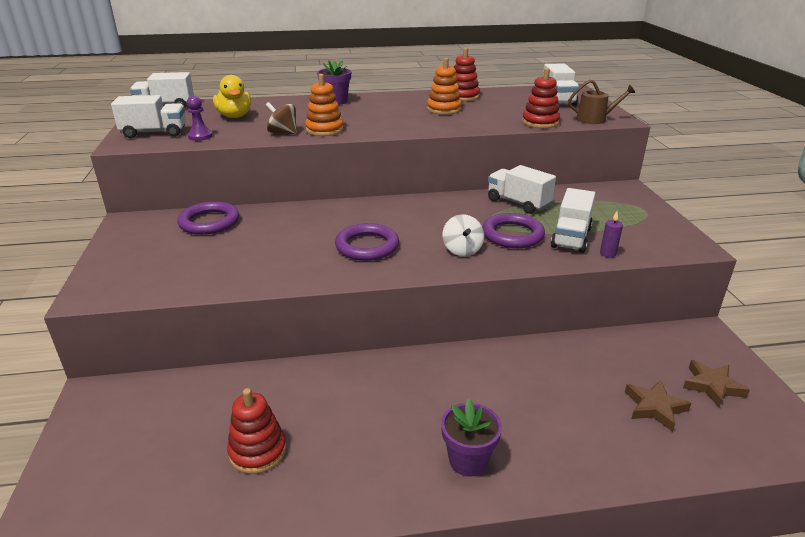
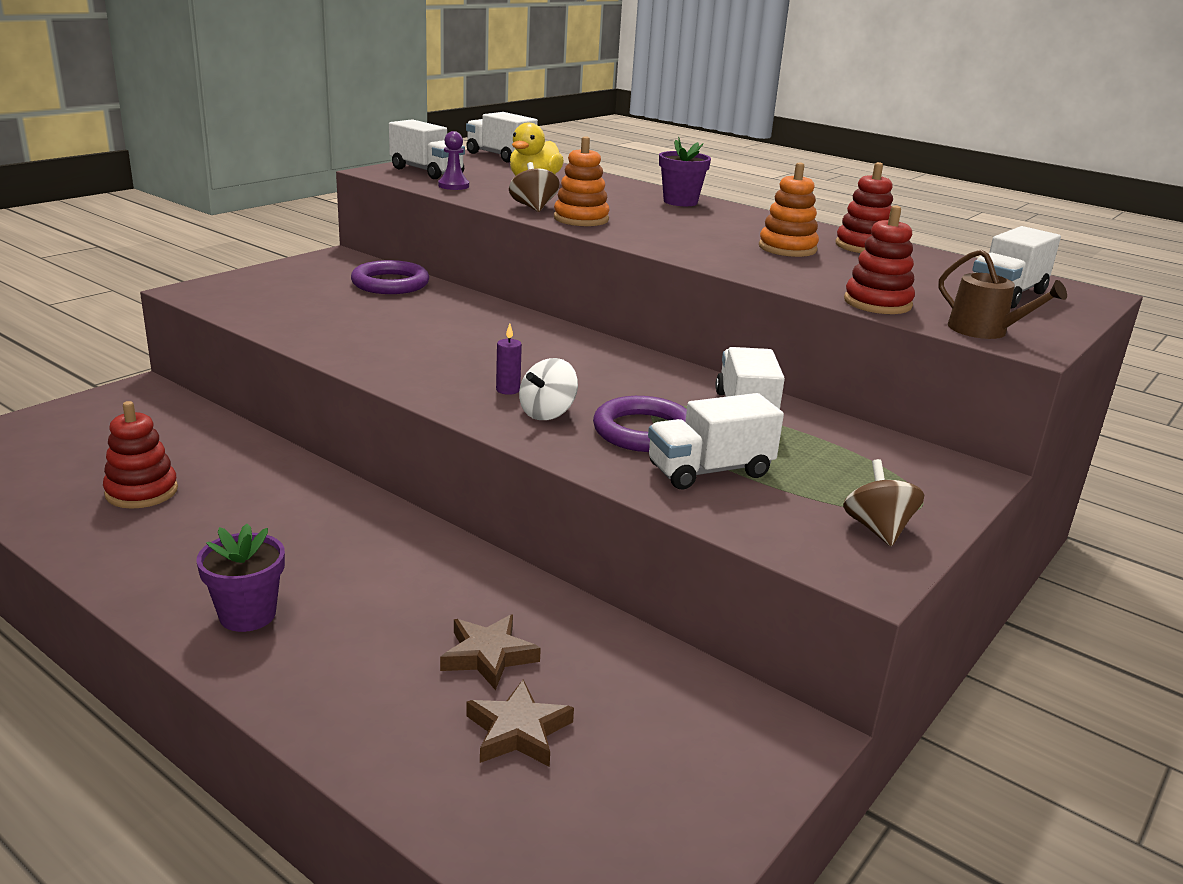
camera: 45 degrees right, 5 degrees down
(367, 246) = (465, 363): purple ring -> none
(608, 253) = (710, 508): purple candle -> purple candle (508, 390)
(658, 227) = (877, 529): none -> brown spinning top
(712, 386) = (646, 777): brown star -> brown star (488, 656)

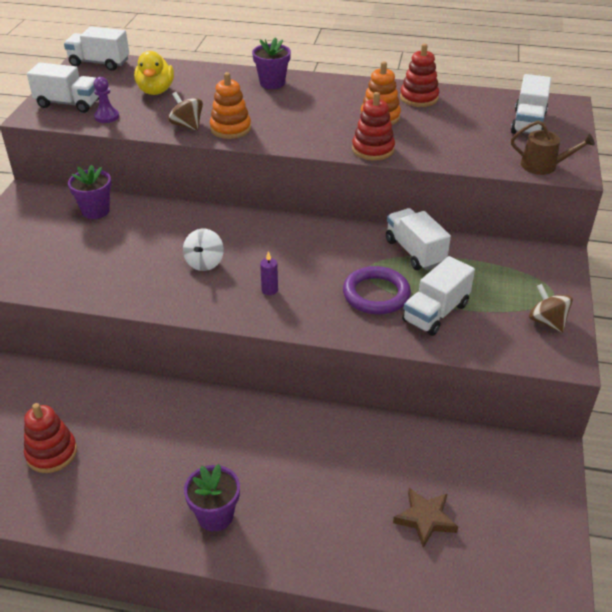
camera: 25 degrees left, 15 degrees up
(390, 283) = (95, 211): purple ring -> purple flower pot
(488, 656) = (371, 478): brown star -> none
(547, 413) = (310, 301): white spinning top -> white spinning top (204, 263)
(877, 303) = (472, 159): red stacking toy -> red stacking toy (373, 149)

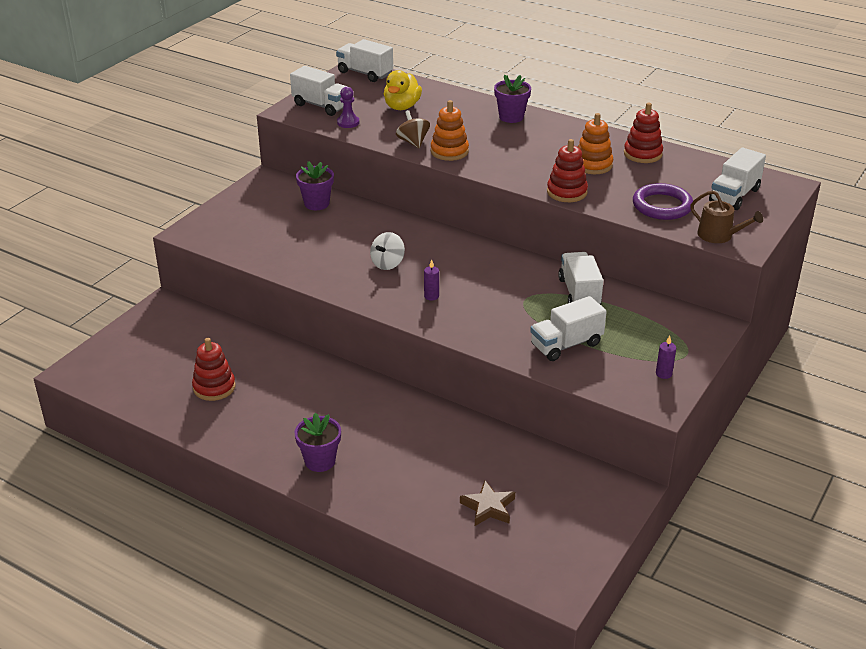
camera: 20 degrees right, 5 degrees down
(376, 294) = (522, 319): purple ring -> purple ring (662, 206)
(547, 322) = (663, 374): brown spinning top -> purple candle

